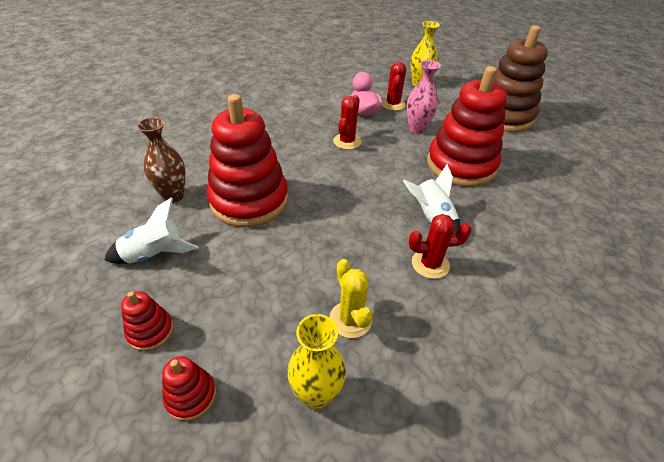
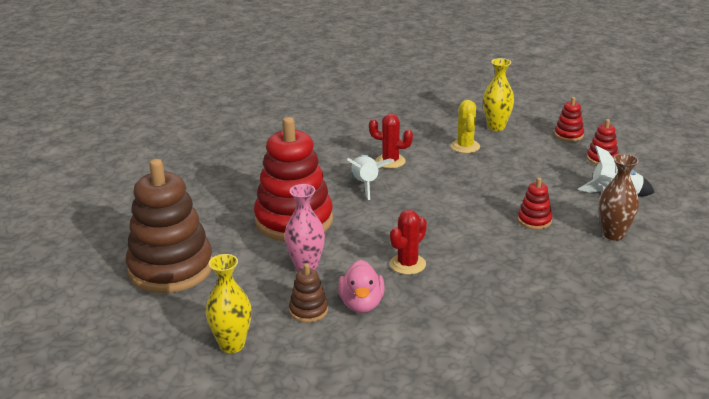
camera: 160 degrees left, 15 degrees down
(249, 200) = (534, 220): red stacking toy -> red stacking toy, size x0.43
(393, 104) = (308, 310): red cactus -> brown stacking toy

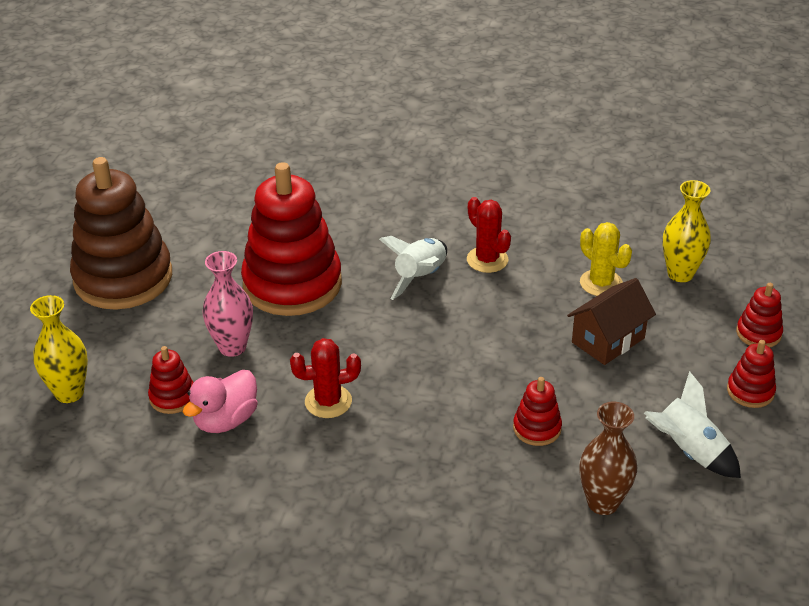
camera: 40 degrees right, 10 degrees up
(308, 310) = (173, 397): brown stacking toy -> red stacking toy
(465, 146) = (601, 283): yellow cactus -> yellow cactus turned 75 degrees counterclockwise
(507, 168) = (608, 340): none -> brown house

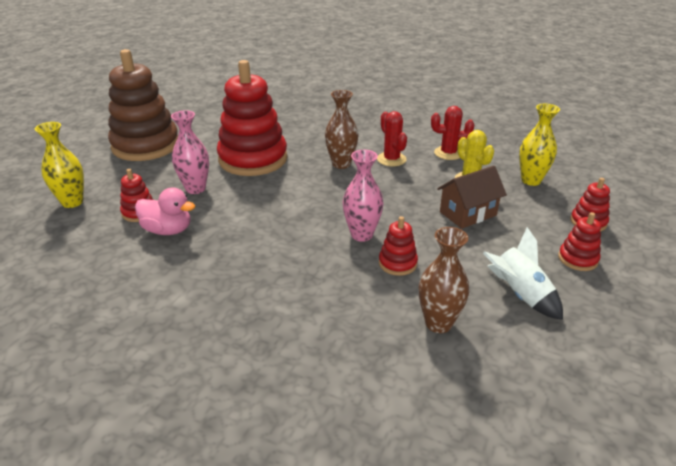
camera: 10 degrees right, 5 degrees down
(226, 420) = (168, 230): pink duck -> pink duck turned 120 degrees counterclockwise
(328, 401) = (246, 227): red cactus -> red cactus (448, 153)
(420, 277) = (341, 164): white rocket -> brown vase
(481, 392) = (361, 235): none -> pink vase

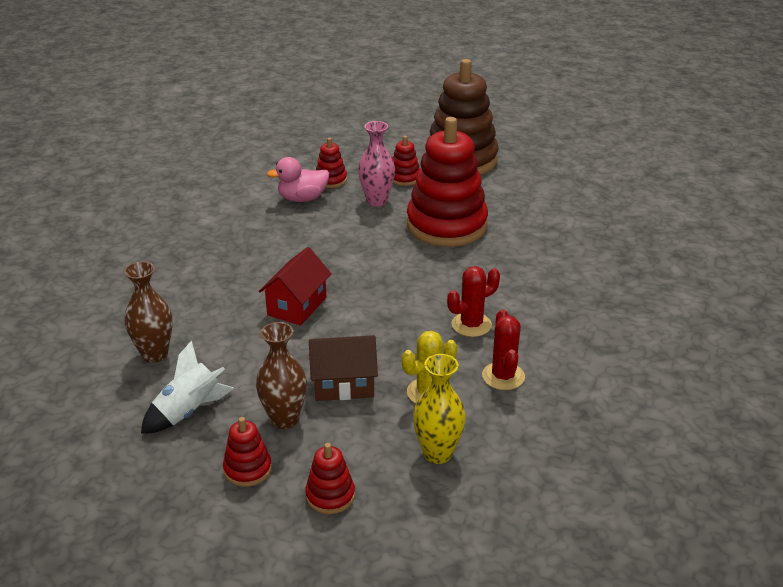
camera: 85 degrees right, 0 degrees up
(72, 202) = (345, 147): yellow vase -> none
(168, 230) = (302, 199): pink duck -> pink duck turned 60 degrees clockwise
(341, 164) = (449, 286): brown vase -> brown vase (284, 419)
(361, 235) = (297, 306): pink vase -> red house
(397, 263) = (246, 330): red stacking toy -> red stacking toy (404, 178)
(468, 213) = (343, 385): brown house -> brown house turned 60 degrees counterclockwise

